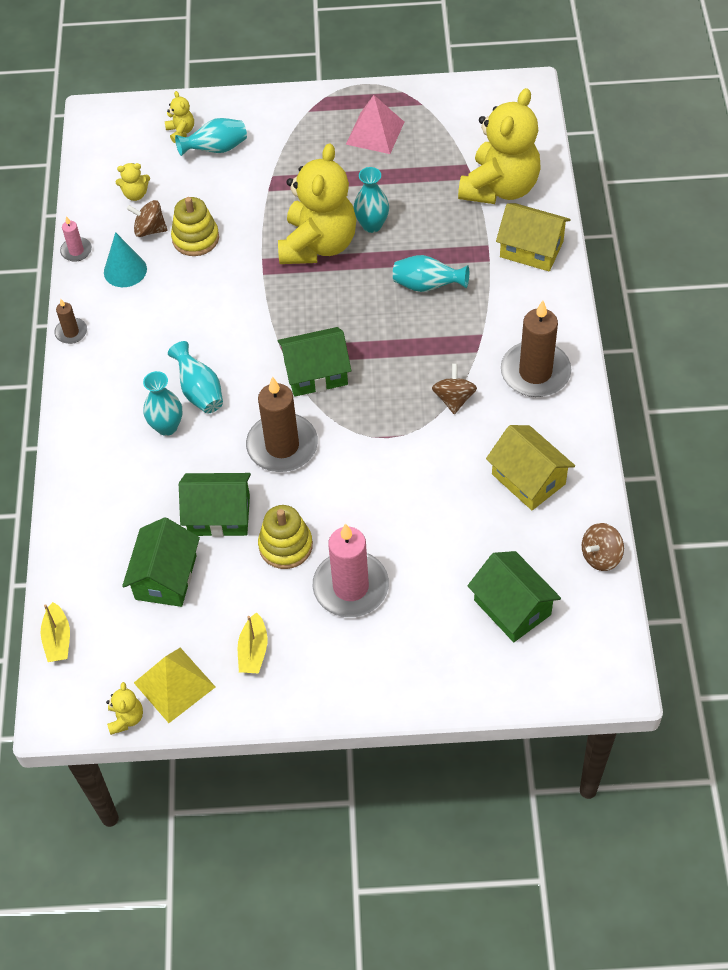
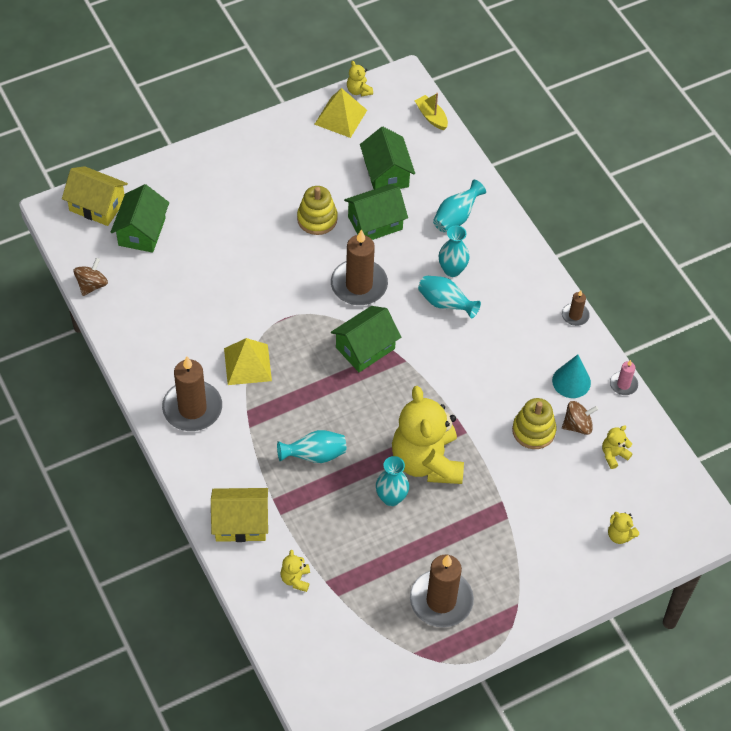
camera: 150 degrees right, 0 degrees up
(216, 149) = (575, 528): turquoise vase -> turquoise vase (456, 217)
(253, 651) = (302, 151): yellow boat -> none
(351, 587) = (258, 208): pink candle -> none
(375, 133) = (441, 600): pink pyramid -> brown candle
(454, 399) = (247, 364): brown spinning top -> yellow pyramid
(500, 188) = (295, 579): yellow teddy bear -> yellow teddy bear, size x0.40
(512, 607) = (142, 231): green house -> green house turned 75 degrees clockwise
(528, 479) = (165, 322): yellow house -> yellow house (97, 205)

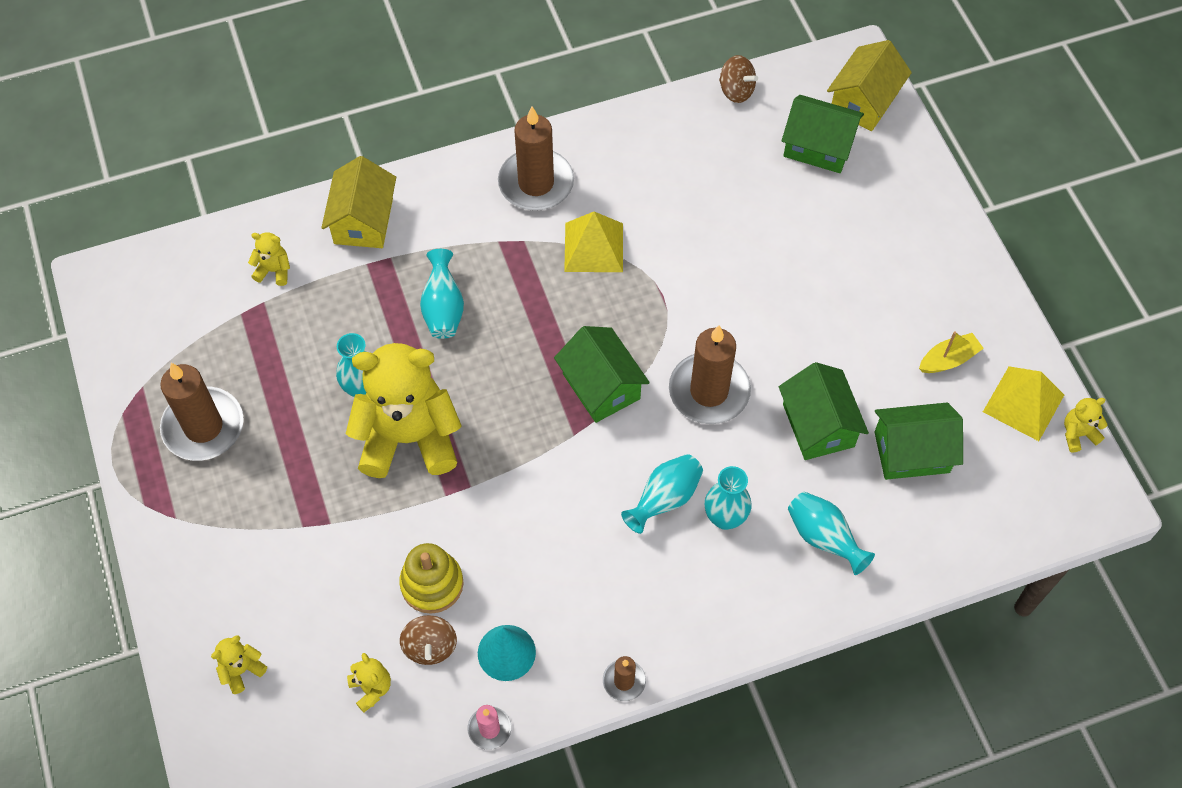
camera: 100 degrees right, 5 degrees up
(317, 219) = (829, 351): yellow stacking toy -> none
(431, 117) = (1026, 531): yellow boat -> yellow boat (948, 359)

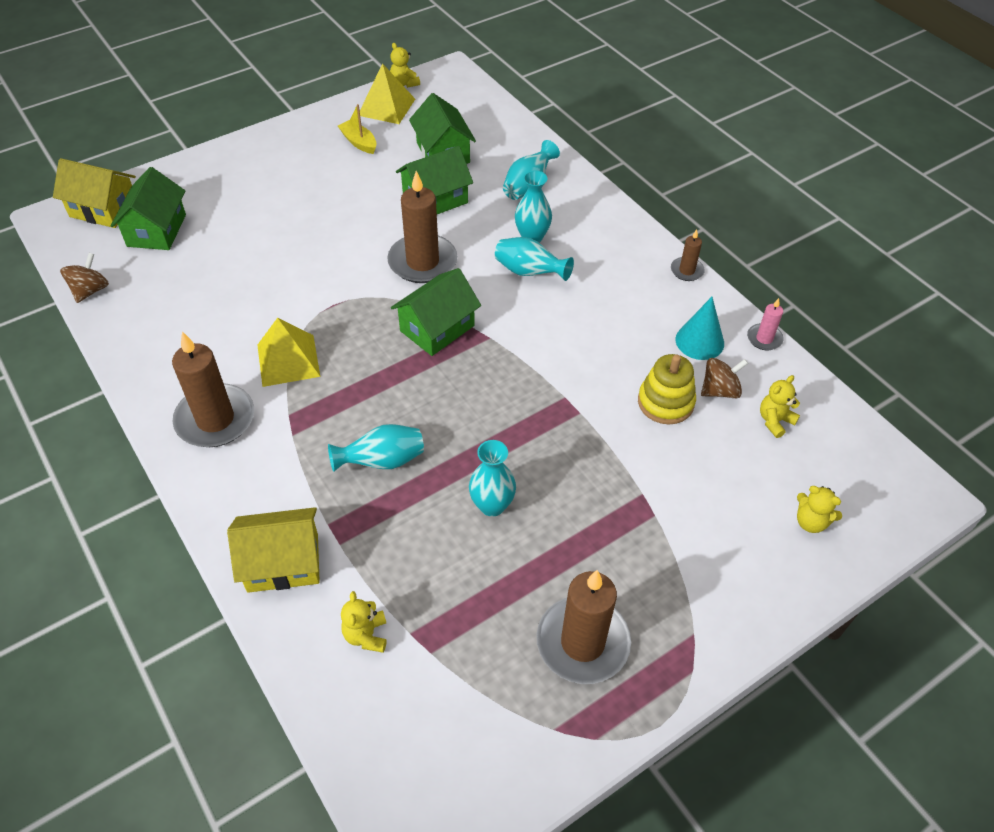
camera: 105 degrees left, 10 degrees down
(409, 438) = (533, 454): yellow teddy bear -> none

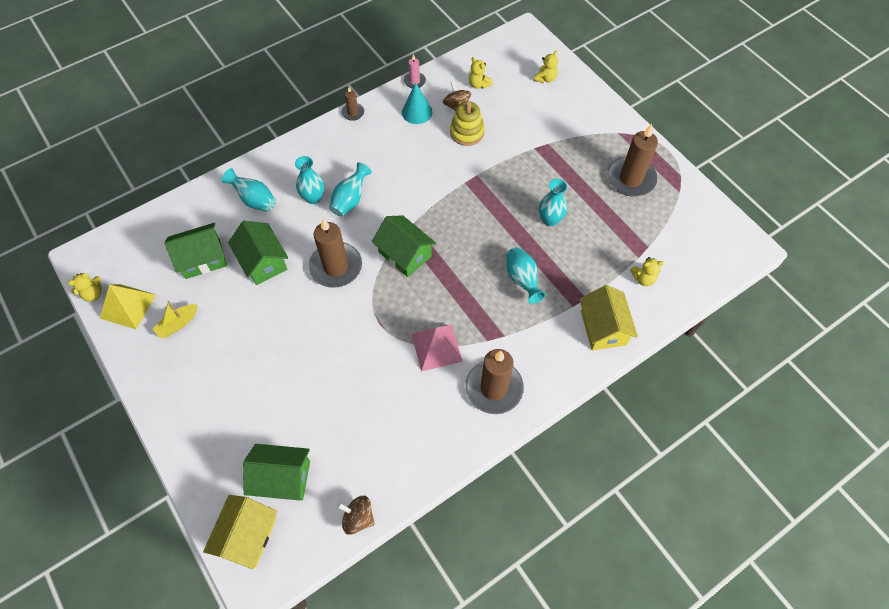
camera: 90 degrees left, 10 degrees up
(288, 360) = (436, 347): yellow pyramid -> pink pyramid

